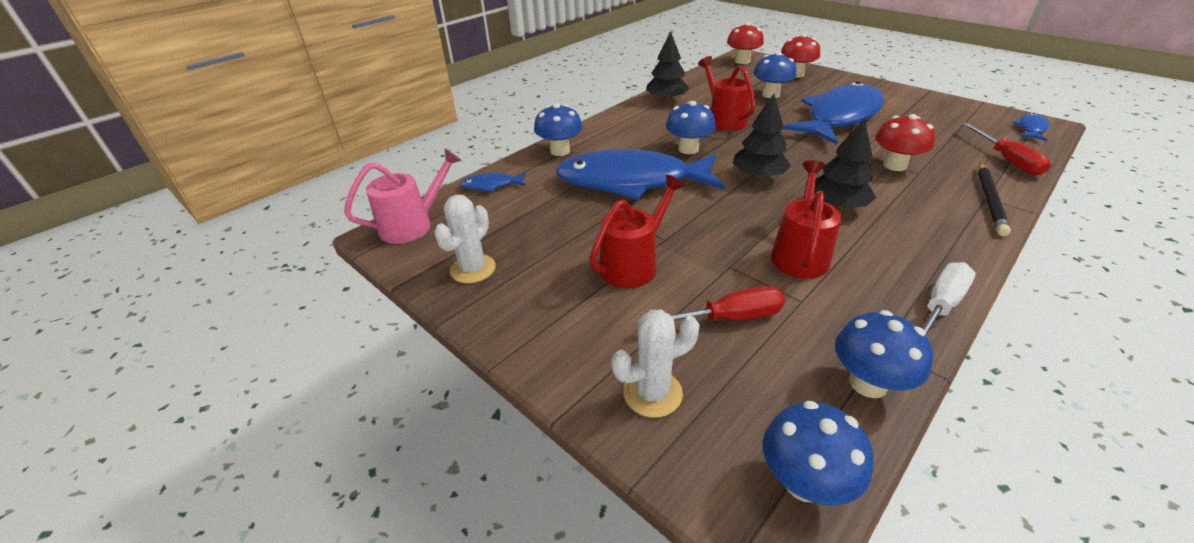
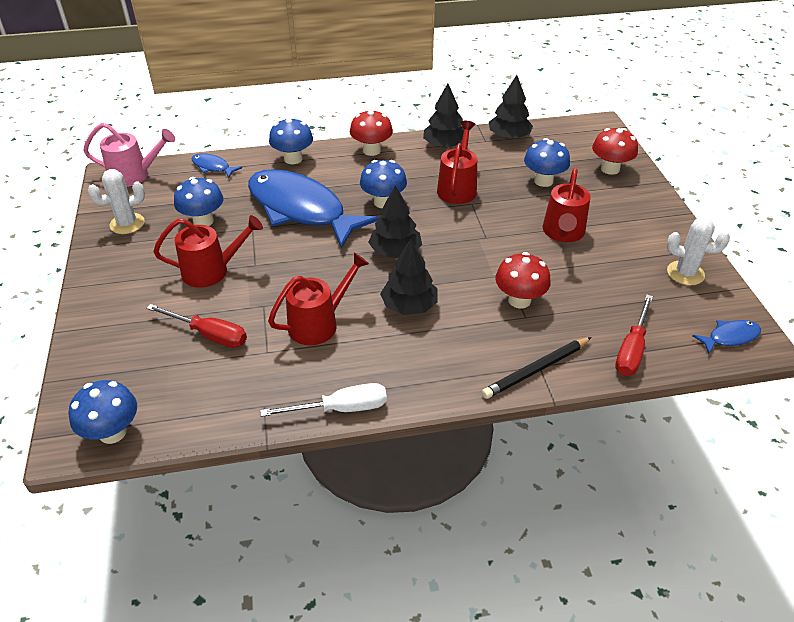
camera: 35 degrees right, 5 degrees up
(652, 393) = (112, 348): white cactus -> white cactus (685, 273)
(701, 80) = (509, 137): none -> black tree
(742, 61) = (585, 131): red mushroom -> red mushroom (371, 150)
(840, 117) = (563, 233): blue fish -> red watering can
(868, 383) = (220, 416): blue mushroom -> blue mushroom (203, 221)

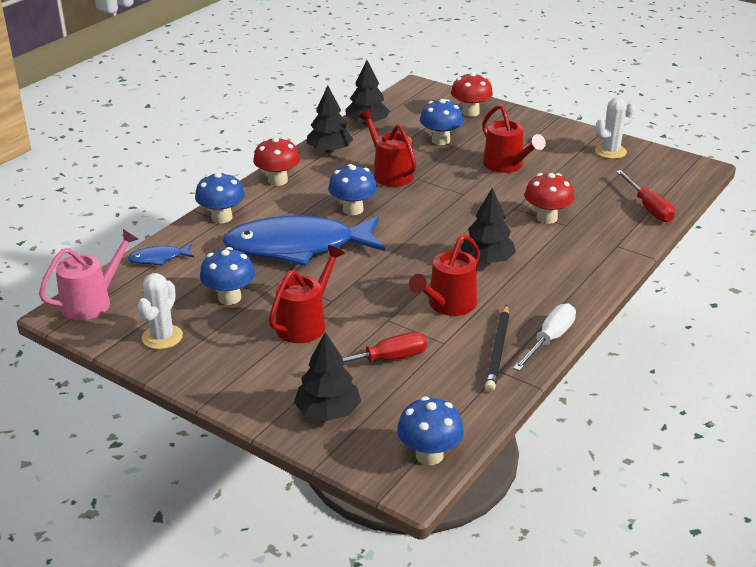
camera: 45 degrees left, 10 degrees down
(319, 323) = (447, 305): red watering can -> red watering can turned 150 degrees counterclockwise
(395, 251) = (419, 235): black tree -> black tree (328, 412)
(536, 370) = (618, 248): black pencil -> black pencil (498, 350)
(730, 337) = (683, 172): blue fish -> none

